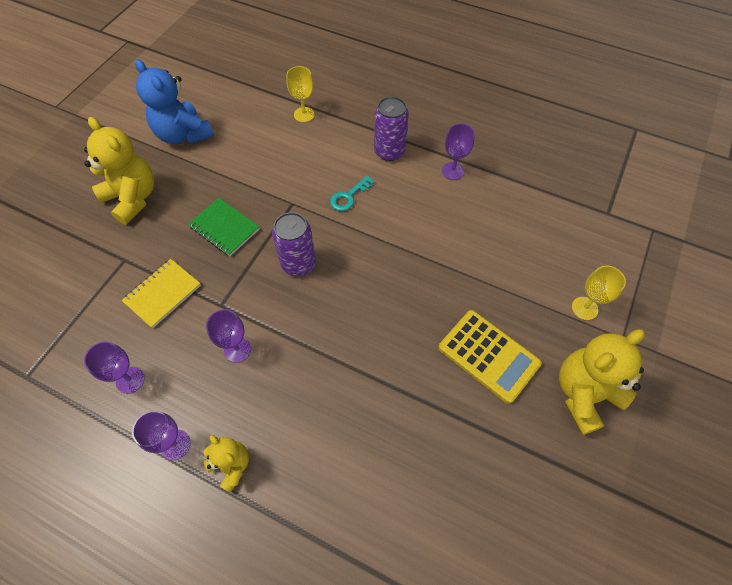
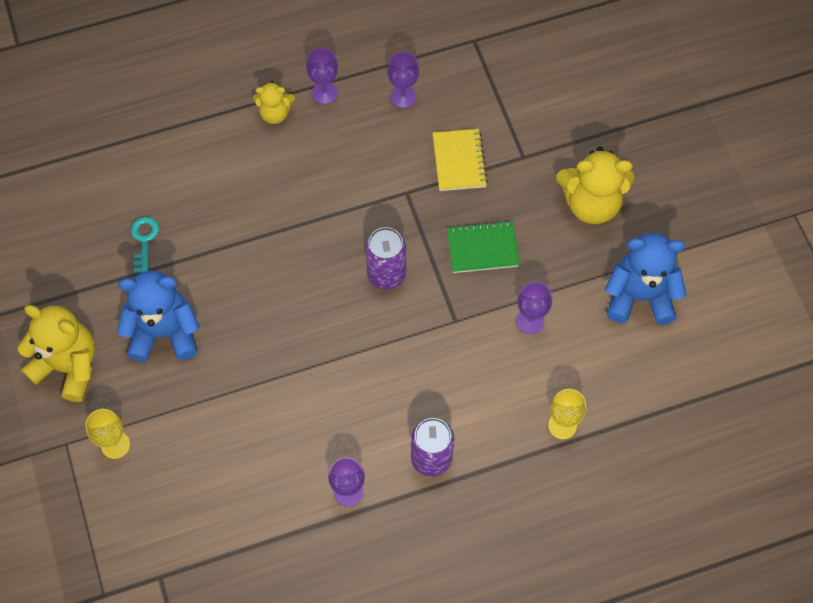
camera: 135 degrees right, 5 degrees up
(237, 350) = (355, 175): purple goblet -> purple goblet (530, 321)
(349, 196) = (415, 373): turquoise key -> turquoise key (144, 240)
(488, 356) = (164, 333): yellow calculator -> blue teddy bear
(584, 394) = (68, 366): yellow teddy bear -> yellow teddy bear turned 75 degrees counterclockwise

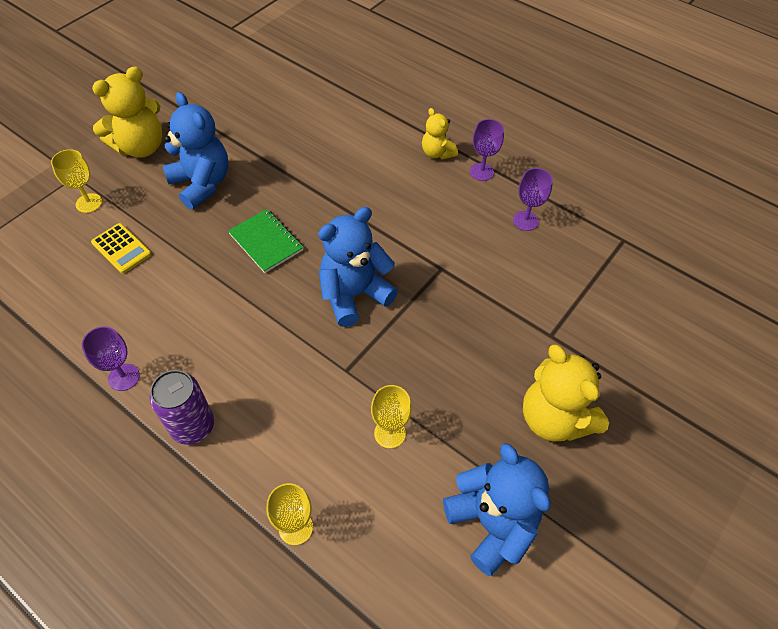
camera: 55 degrees right, 10 degrees down
(68, 366) = (141, 147): yellow teddy bear -> yellow teddy bear turned 60 degrees clockwise
(144, 240) = (271, 136): turquoise key -> none
(198, 438) = (121, 248): none -> yellow calculator
(386, 274) = (354, 294): purple can -> blue teddy bear
(459, 161) = (502, 289): yellow notebook -> none
(482, 248) = (434, 352): green notebook -> green notebook (266, 242)
(530, 321) = (389, 433): purple goblet -> yellow goblet

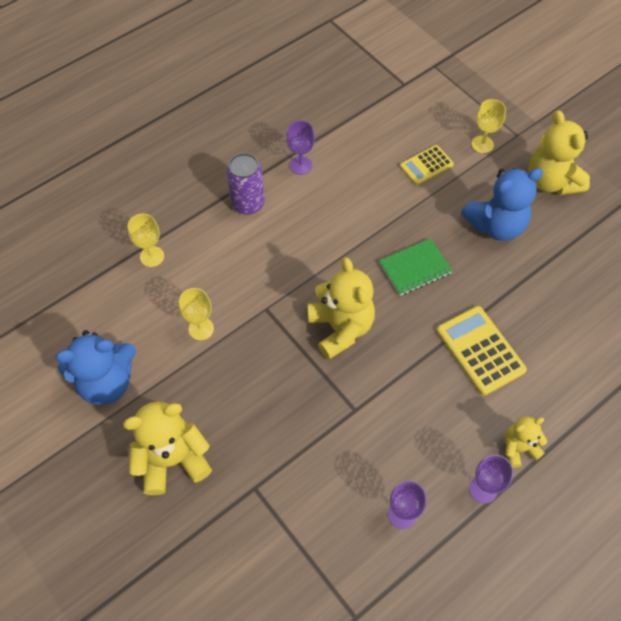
camera: 105 degrees right, 5 degrees up
(350, 184) = (480, 350): none -> yellow calculator
(354, 294) = (340, 328): blue teddy bear -> yellow teddy bear

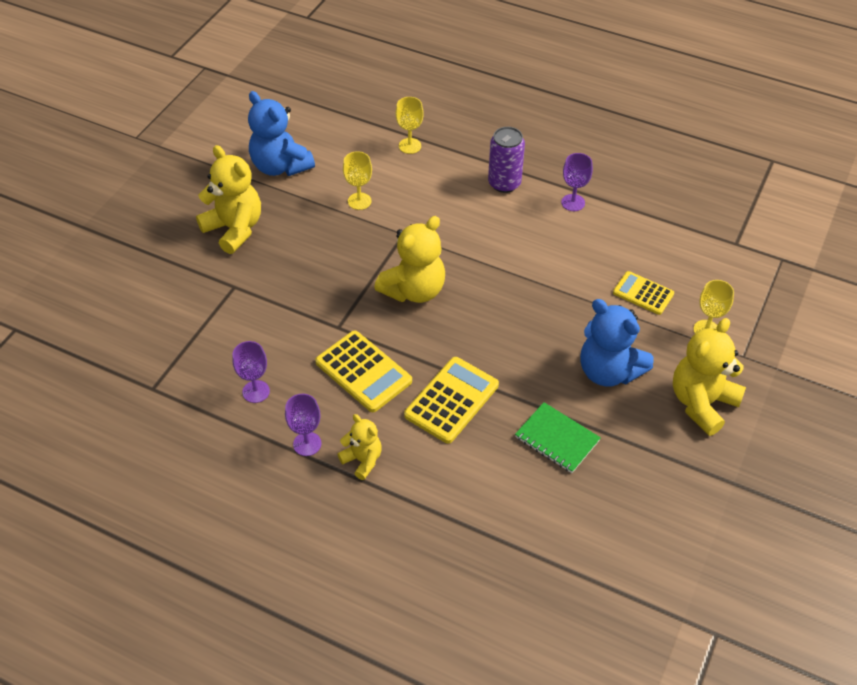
camera: 65 degrees right, 10 degrees down
(415, 268) = (513, 322): green notebook -> green notebook (557, 439)
(418, 409) = (363, 372): none -> yellow calculator

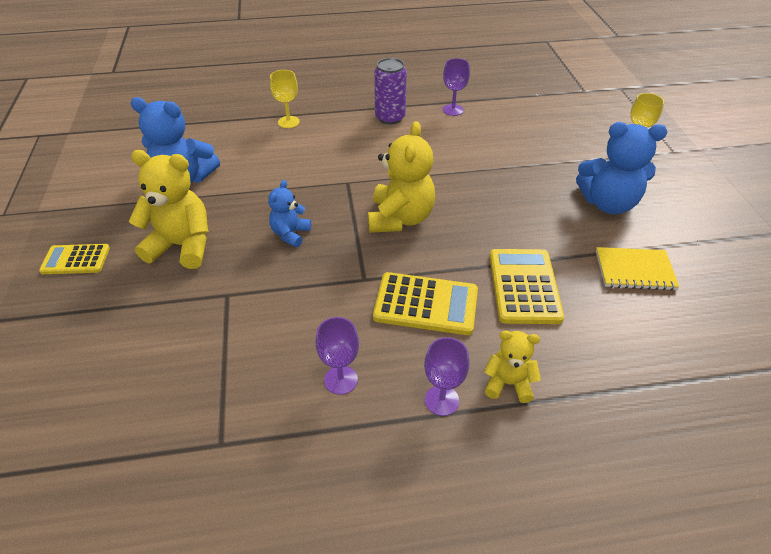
camera: 35 degrees left, 5 degrees down
(318, 259) = (290, 234): none -> blue teddy bear
(359, 201) = (284, 175): yellow goblet -> none
(557, 439) = (634, 270): green notebook -> yellow notebook
(643, 293) = (566, 143): yellow calculator -> yellow calculator (76, 260)
(701, 403) = (690, 192): yellow teddy bear -> none

